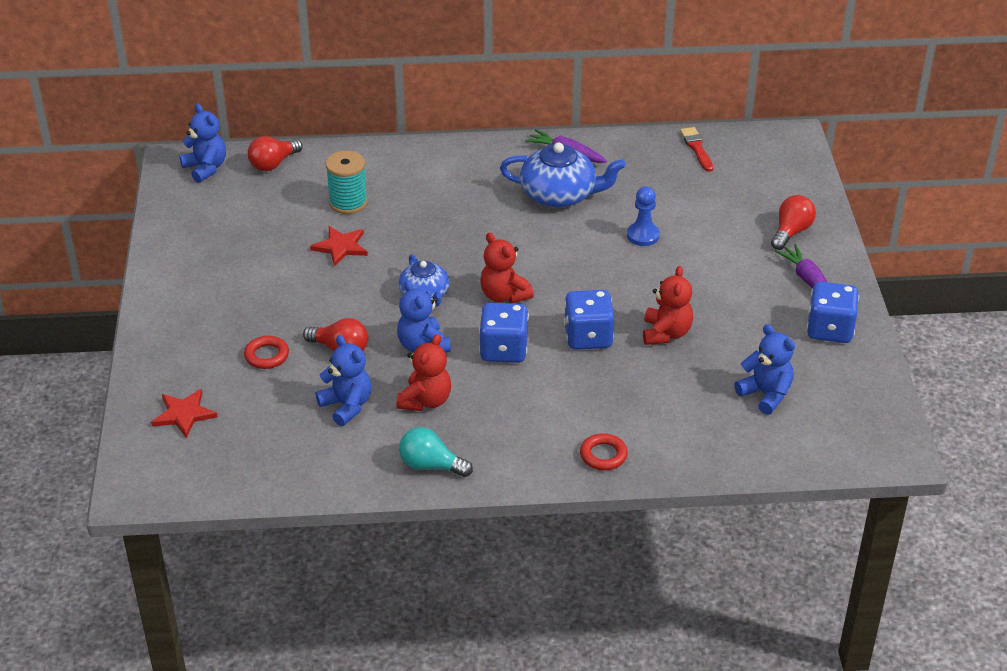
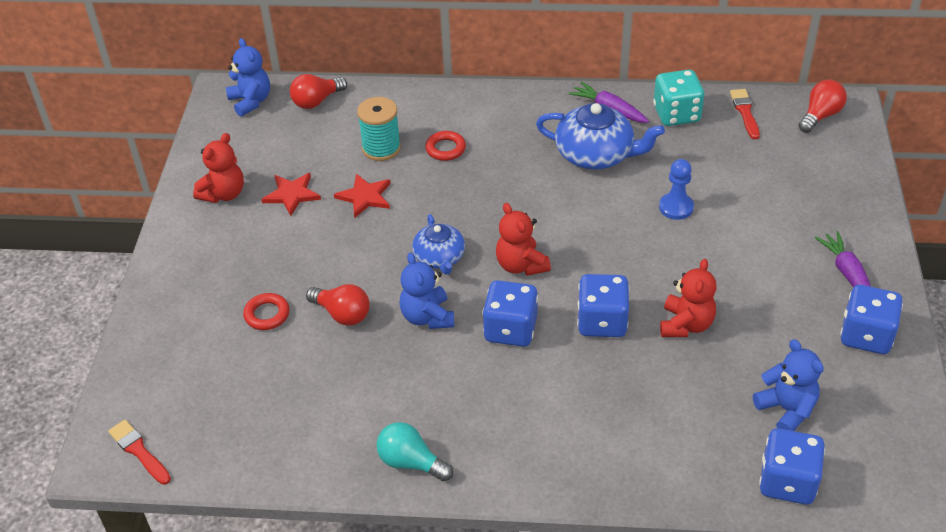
camera: 10 degrees right, 5 degrees up
(169, 479) = (139, 451): none -> red brush
(184, 414) = (170, 375): red star -> red star (291, 194)
(347, 406) = (336, 381): blue teddy bear -> none
(425, 401) = (419, 383): red teddy bear -> red teddy bear (224, 194)
(603, 455) = (598, 468): red ring -> red ring (445, 149)
(631, 154) = (676, 114): none -> turquoise dice
(773, 451) = (787, 482): none -> blue dice
(791, 232) = (834, 215): red light bulb -> red light bulb (820, 115)

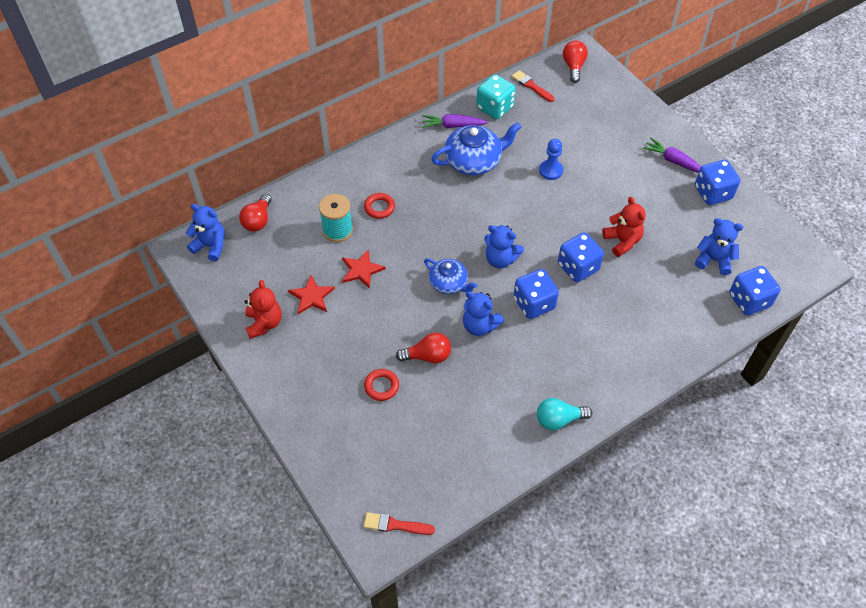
camera: 40 degrees left, 10 degrees up
(521, 265) = (500, 259): red teddy bear -> blue teddy bear

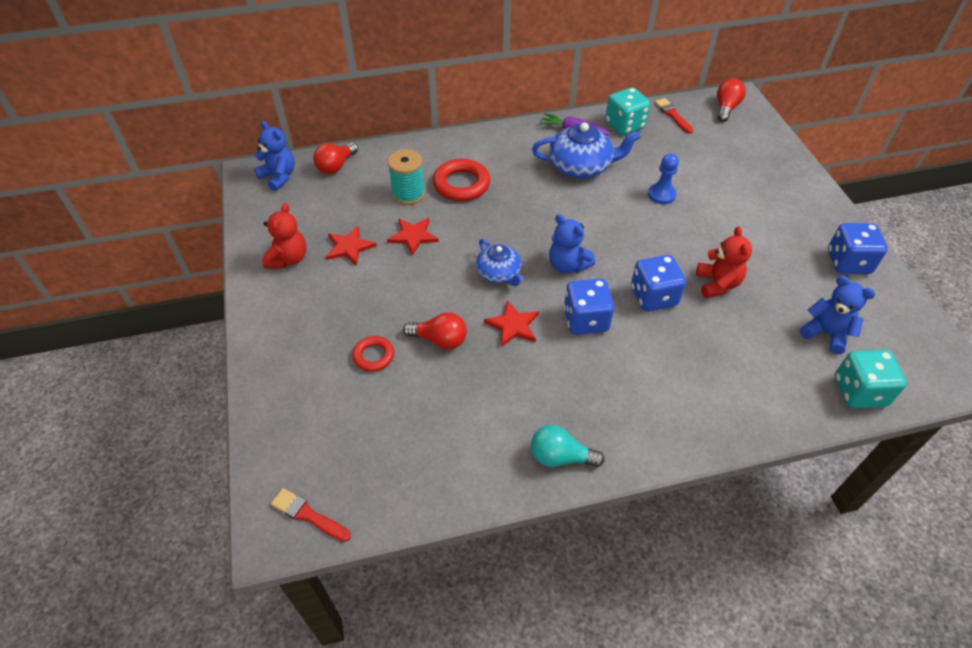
camera: 20 degrees right, 5 degrees down
(379, 207) = (461, 184): red ring -> red ring, size x1.69
(479, 325) = (513, 325): blue teddy bear -> red star
(673, 161) = (809, 219): purple carrot -> none
(749, 300) = (859, 391): blue dice -> turquoise dice

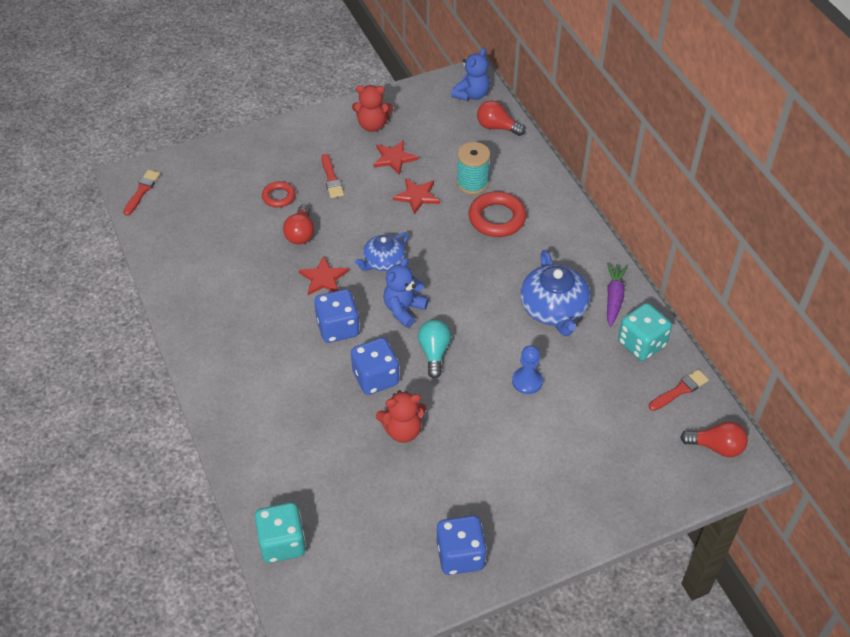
camera: 80 degrees right, 0 degrees up
(361, 303) = (331, 179): none -> red brush
(560, 457) = (195, 322): turquoise light bulb -> turquoise light bulb (434, 352)
(826, 333) = (352, 522): blue teddy bear -> none

